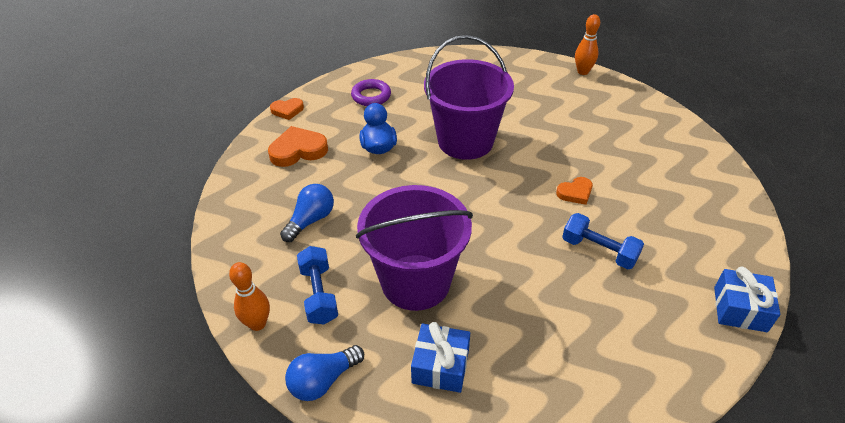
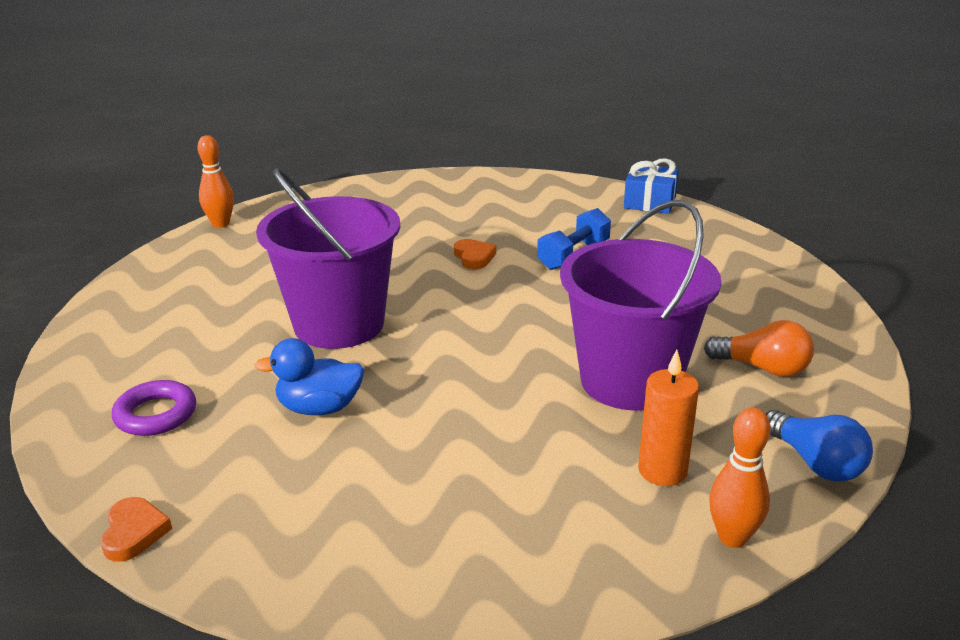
camera: 85 degrees left, 15 degrees down
(298, 150) = (288, 509): orange heart -> none
(311, 220) = (495, 485): blue light bulb -> none
(319, 294) = (662, 471): blue dumbbell -> orange candle
(440, 366) = (763, 368): blue gift -> orange light bulb

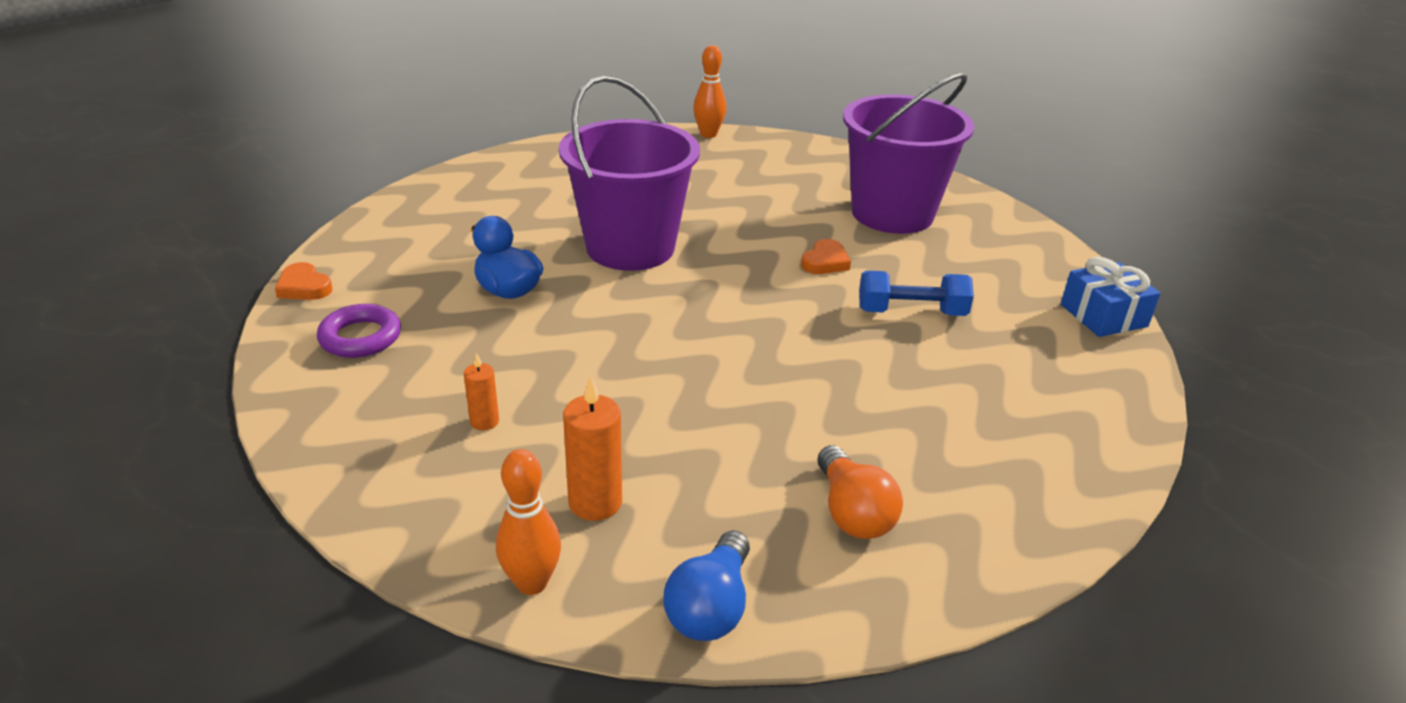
camera: 50 degrees right, 5 degrees up
(134, 533) = (304, 287): orange heart -> orange heart turned 90 degrees clockwise
(156, 414) = (434, 232): purple ring -> purple ring (360, 337)
(503, 490) = (484, 421): none -> orange candle
(630, 381) = (723, 430): purple bucket -> purple bucket (892, 213)

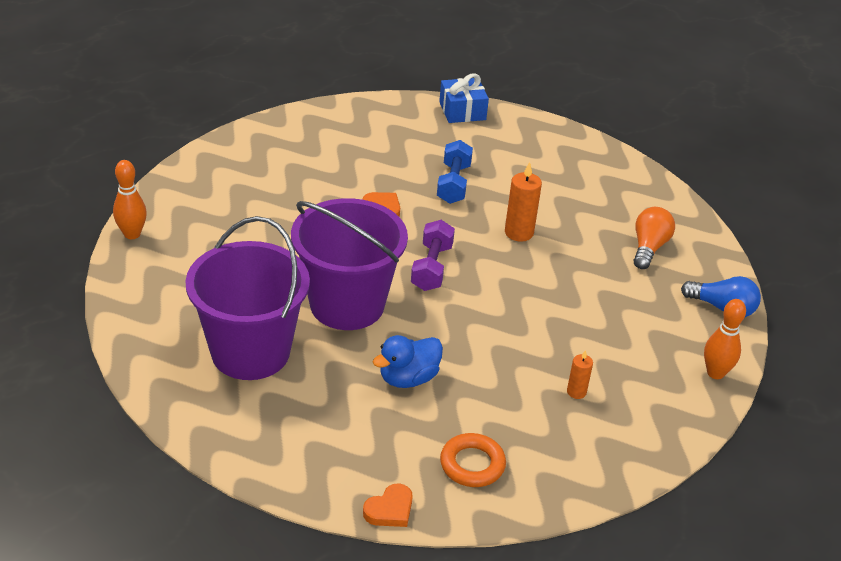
camera: 85 degrees left, 5 degrees up
(360, 337) = (472, 464): purple ring -> orange ring
(595, 502) = (650, 344): orange candle -> orange candle (519, 233)
(717, 300) = (431, 267): none -> purple dumbbell
(852, 512) = (648, 247): orange light bulb -> orange light bulb turned 60 degrees counterclockwise
(892, 213) = (313, 161): purple bucket -> purple bucket (250, 352)

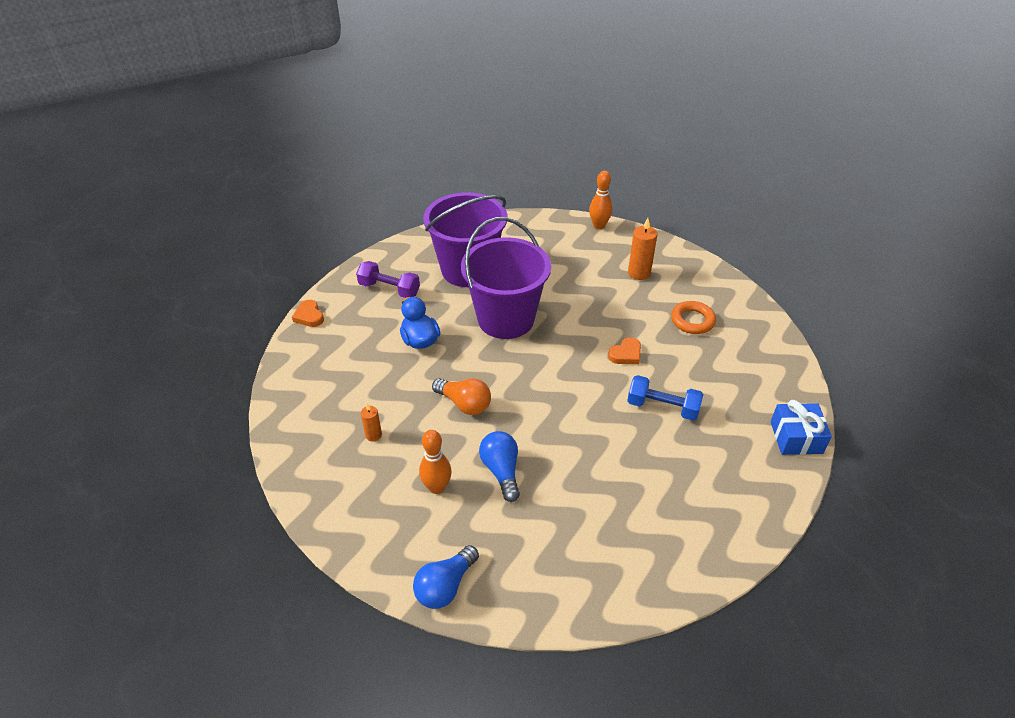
camera: 105 degrees right, 5 degrees up
(431, 267) = (542, 373): purple dumbbell -> purple dumbbell (389, 289)
(472, 464) = (328, 360): orange ring -> orange ring (692, 321)
(519, 233) = (584, 441): orange candle -> orange candle (639, 273)
(580, 286) = (501, 471): none -> blue light bulb
(648, 247) = (551, 547): orange light bulb -> orange light bulb (464, 404)
(715, 373) = (361, 546): orange bowling pin -> orange bowling pin (437, 487)

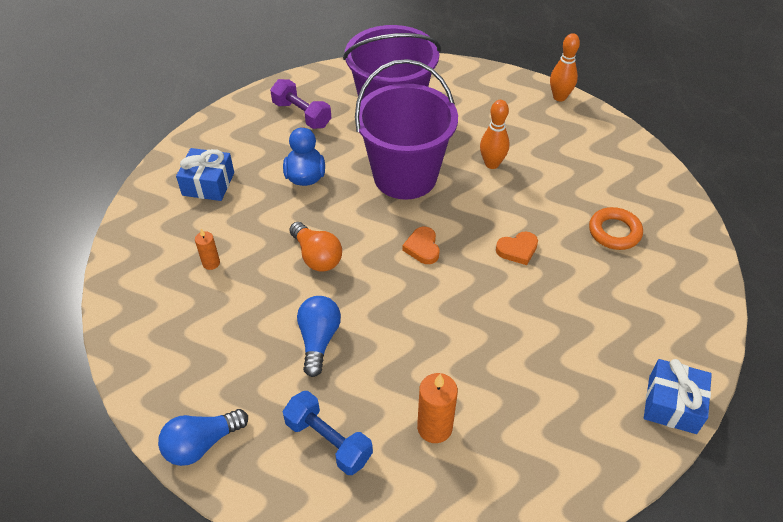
camera: 20 degrees right, 5 degrees up
(309, 316) = (211, 123): orange heart -> orange heart (422, 248)
(335, 369) = (208, 184): none -> blue gift
(437, 487) = (245, 337): orange bowling pin -> orange bowling pin (492, 164)
(639, 273) = (579, 161): orange candle -> orange candle (434, 427)
(662, 407) = (529, 322): blue dumbbell -> blue dumbbell (328, 441)

